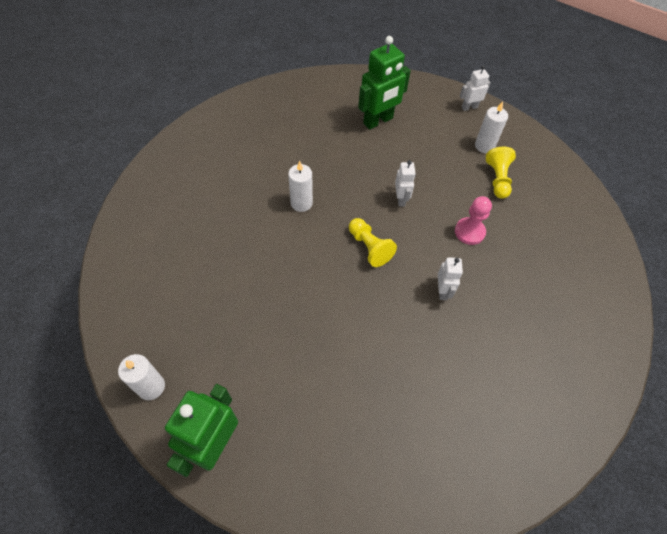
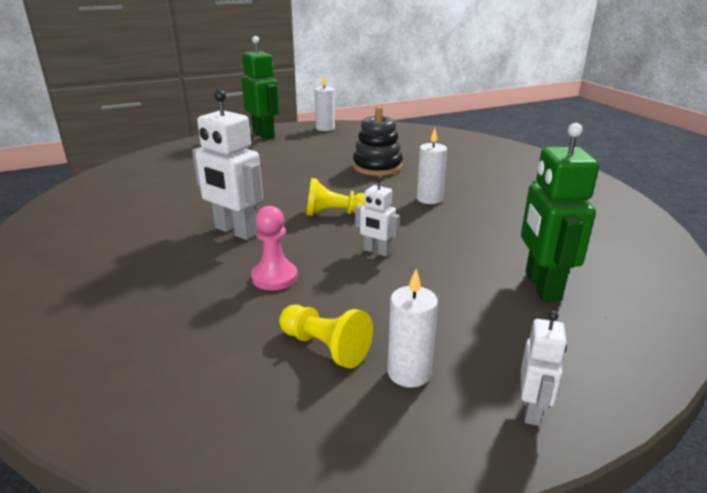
camera: 125 degrees right, 30 degrees down
(254, 267) = (377, 167): none -> black stacking toy
(442, 291) = (235, 231): white robot -> white robot, size x1.85

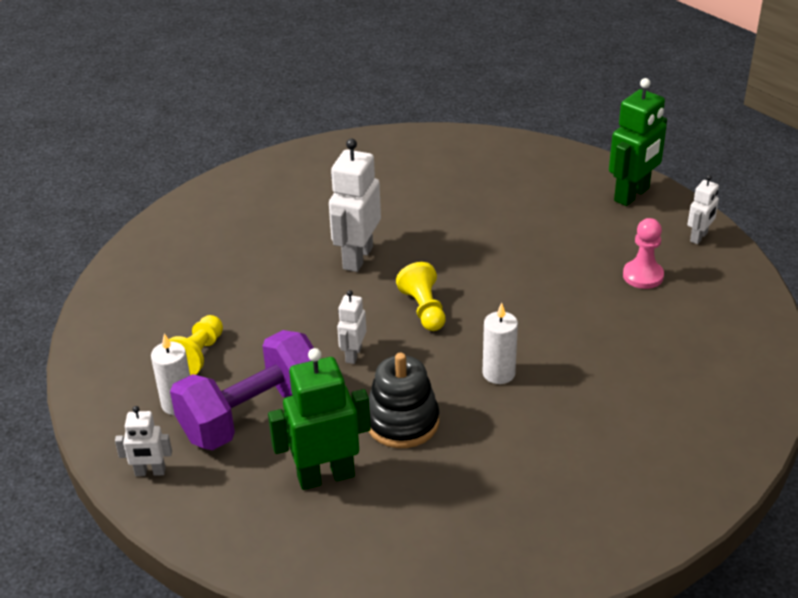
camera: 75 degrees right, 10 degrees up
(274, 277) = (285, 304): pink pawn -> pink pawn (643, 276)
(325, 128) = (699, 237): white candle -> white robot
(377, 167) = (578, 314): black stacking toy -> black stacking toy (402, 422)
(446, 318) = (252, 415): none -> purple dumbbell

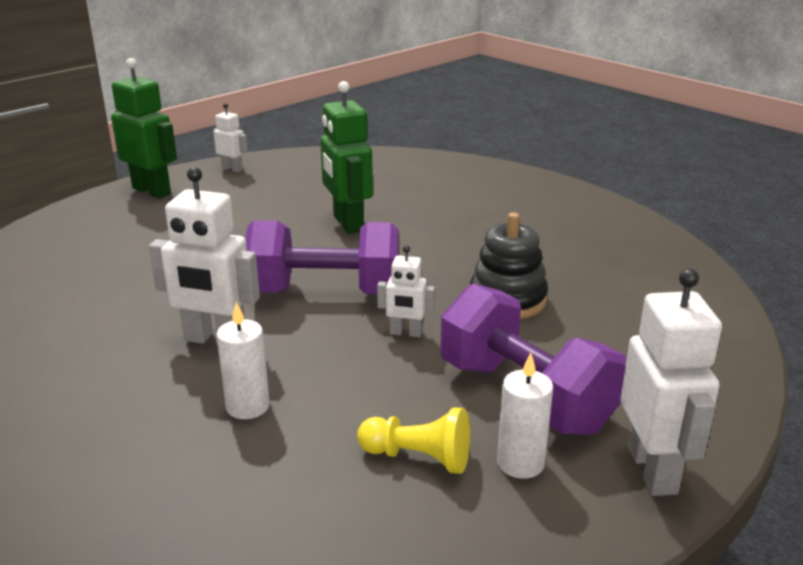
camera: 95 degrees left, 10 degrees down
(150, 472) = (653, 470): white robot -> white robot, size x1.85
(325, 476) = (600, 339): green robot -> green robot (347, 223)
(424, 309) = (325, 293): yellow pawn -> purple dumbbell
(498, 373) = (426, 253): white candle -> white candle (247, 406)
(643, 276) = (284, 191): pink pawn -> none

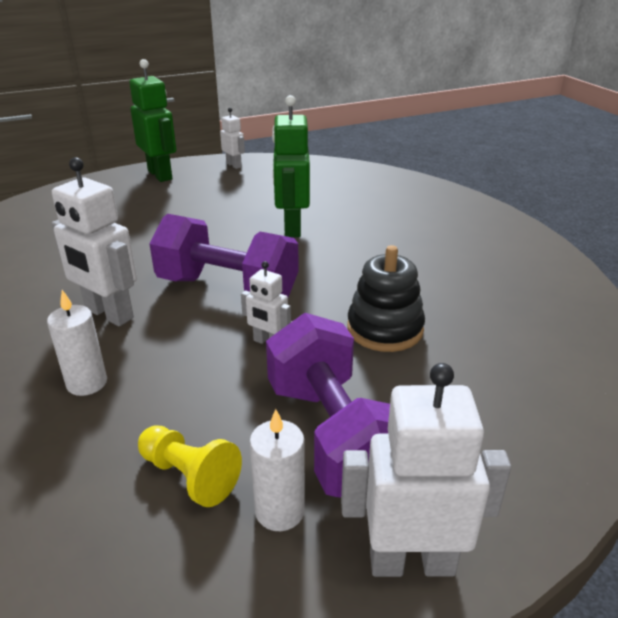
camera: 20 degrees right, 5 degrees up
(653, 470) = (411, 562): white robot -> white robot turned 105 degrees counterclockwise

